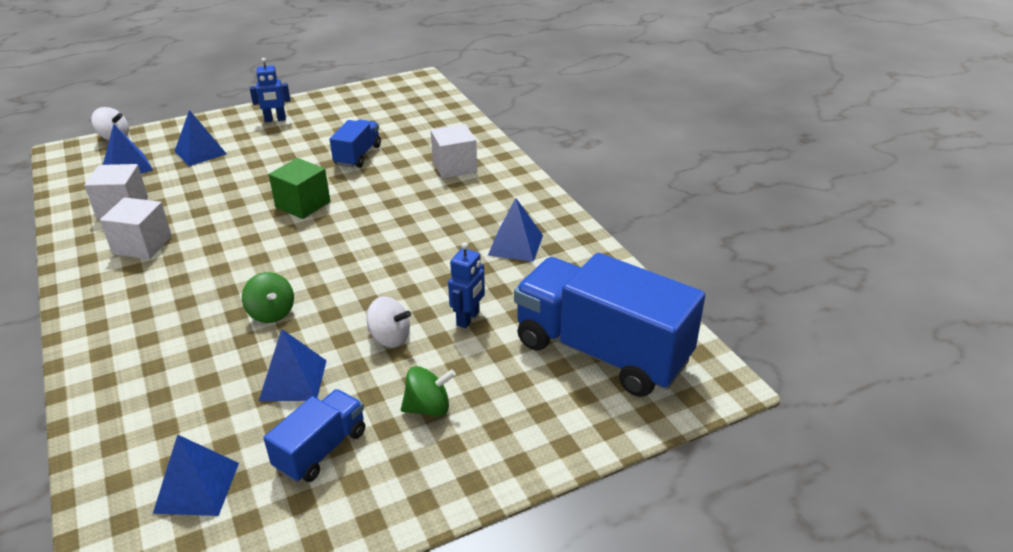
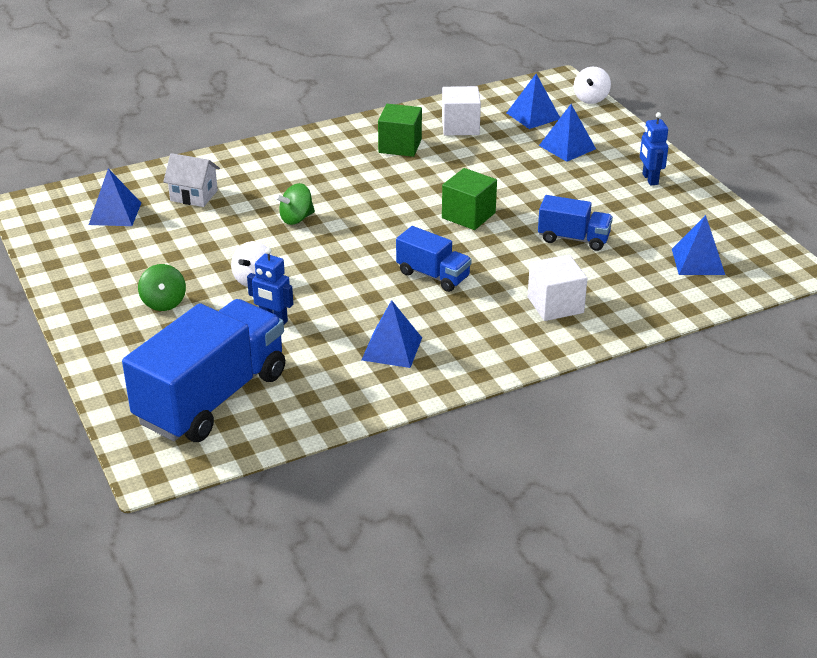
camera: 90 degrees right, 0 degrees up
(142, 245) = (400, 146): white cube -> green cube
(181, 406) = (194, 195): none -> white house
(293, 380) = (211, 238): blue pyramid -> blue pyramid (698, 261)
(321, 450) = (134, 257): blue truck -> blue truck (433, 275)

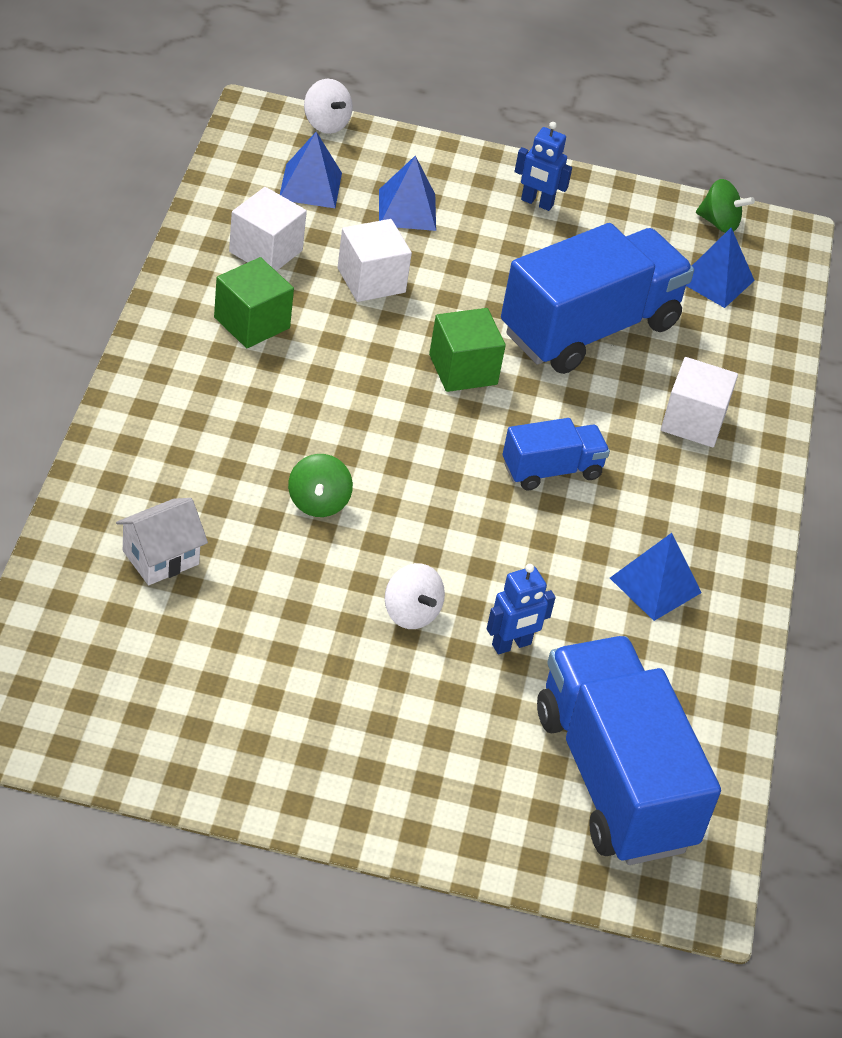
camera: 60 degrees left, 10 degrees up
(115, 213) = (120, 652): blue pyramid -> none
(164, 302) = (381, 717): green spinning top -> green spinning top (719, 223)
(491, 161) = (371, 280): none -> white cube
(573, 239) = (589, 329): blue truck -> blue truck, size x2.00

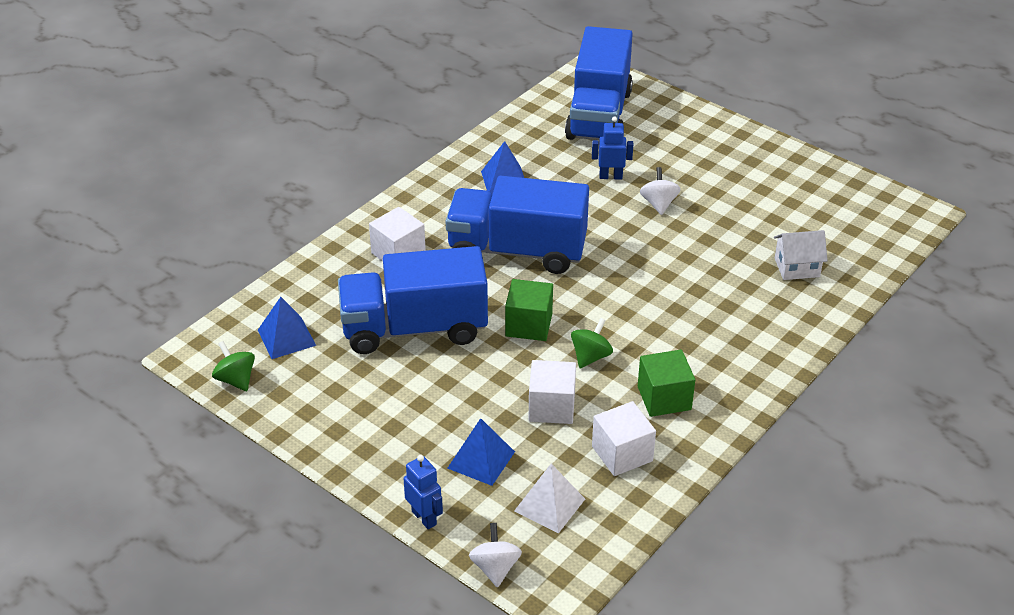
camera: 145 degrees left, 5 degrees down
(310, 186) = (549, 504): blue pyramid -> white pyramid
(318, 502) = (681, 271): green spinning top -> green spinning top (590, 356)
(537, 203) = (367, 436): blue robot -> blue robot (424, 518)
(551, 470) = (517, 251): blue truck -> blue truck, size x2.00

